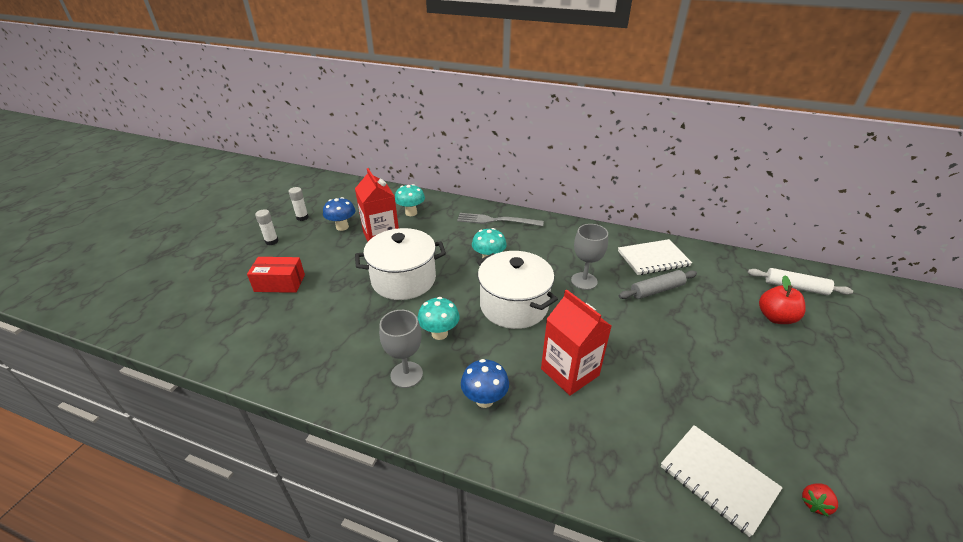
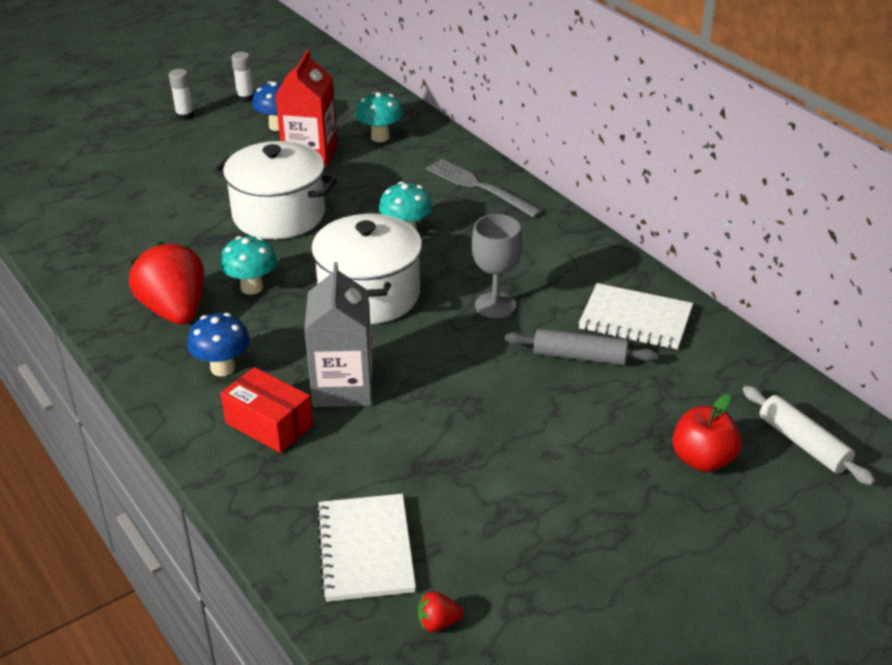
camera: 35 degrees right, 0 degrees up
(280, 283) = (148, 167): red box -> red box (269, 424)
(406, 374) = (175, 311): grey goblet -> red strawberry
(569, 372) = (343, 387): red carton -> grey carton

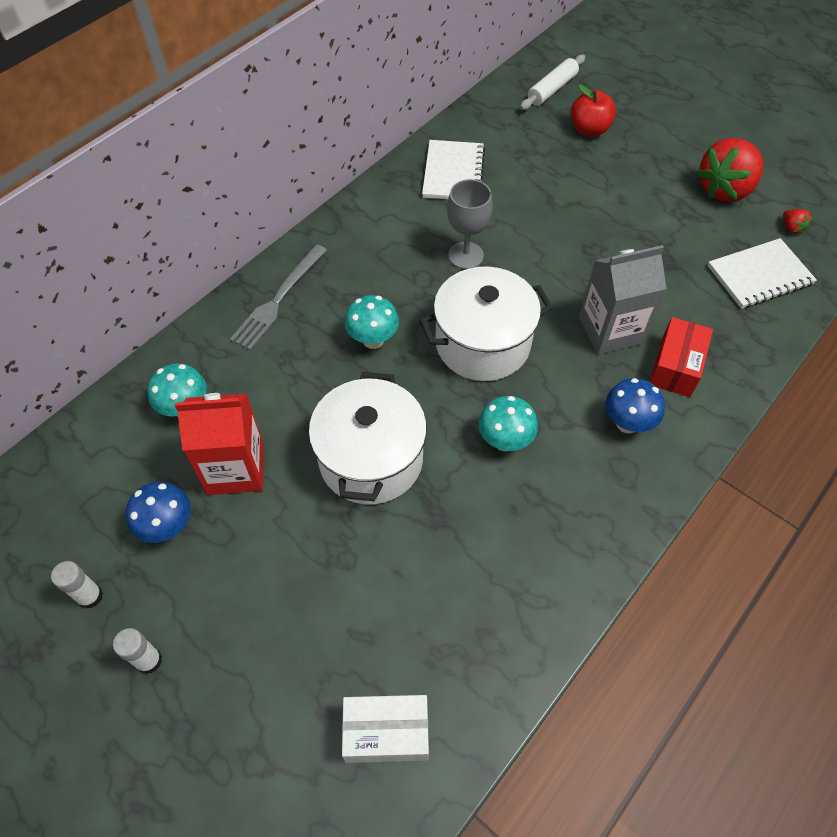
camera: 105 degrees left, 20 degrees up
(63, 195) = (386, 732): none -> white box
(175, 311) = (565, 495): red strawberry -> red strawberry (724, 189)
(579, 357) = (511, 197): grey rolling pin -> none

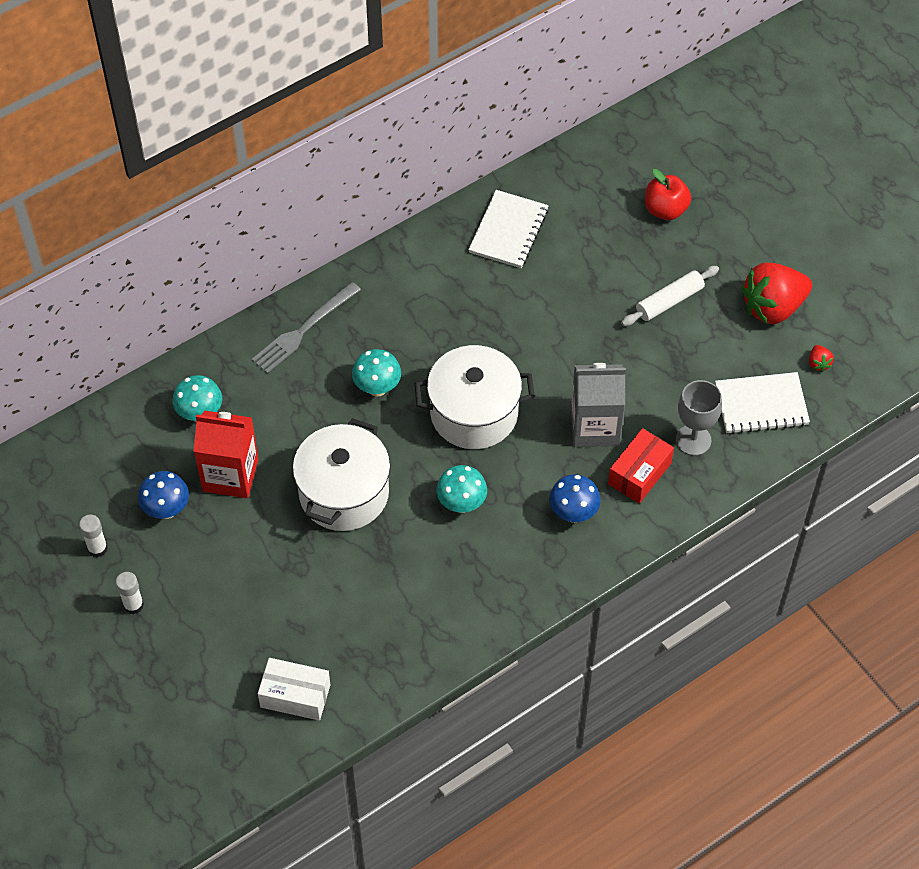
camera: 15 degrees right, 0 degrees up
(466, 255) = (489, 323): grey goblet -> grey goblet (693, 440)
(552, 89) = (647, 152): white rolling pin -> white rolling pin (669, 301)

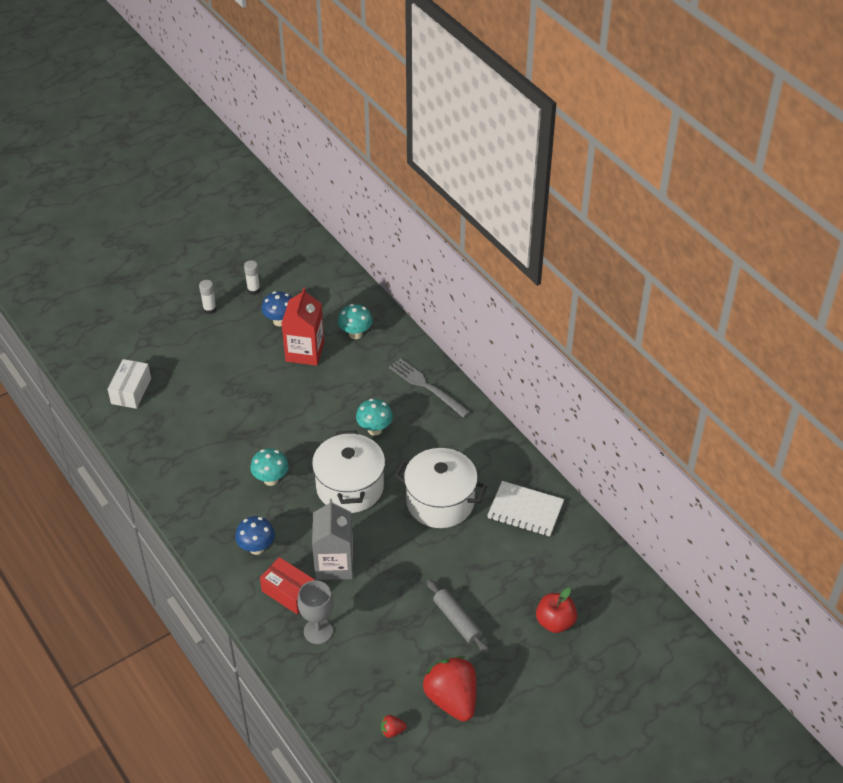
camera: 90 degrees right, 10 degrees down
(344, 493) = (285, 412): white pot -> white pot (440, 502)
(669, 301) = (457, 620): white rolling pin -> grey rolling pin
(761, 405) = (350, 683): white notebook -> none

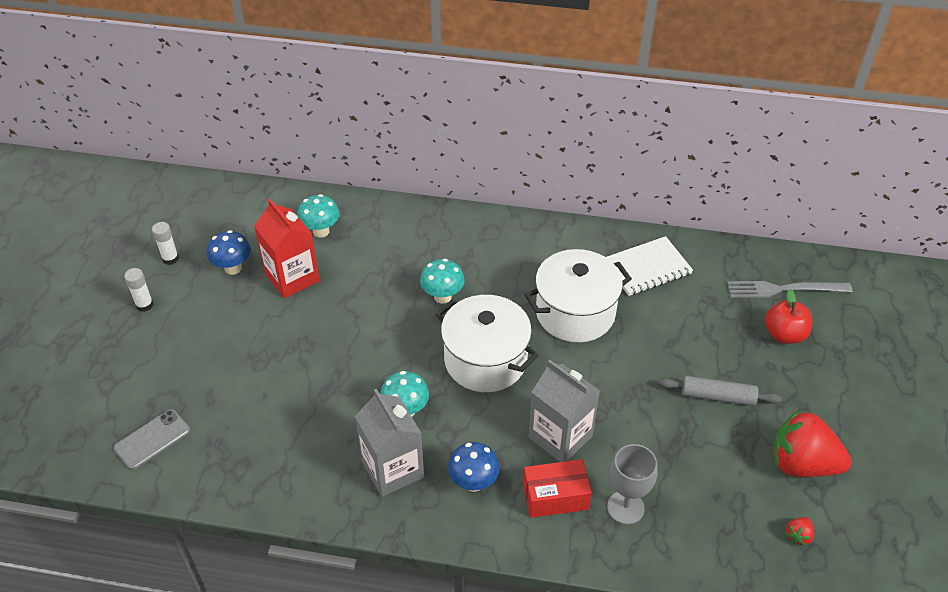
camera: 45 degrees left, 0 degrees up
(131, 391) = (152, 439): white box -> grey phone
(225, 505) = (393, 469): none -> grey carton
(427, 386) = (440, 230): grey fork -> grey fork (784, 289)

